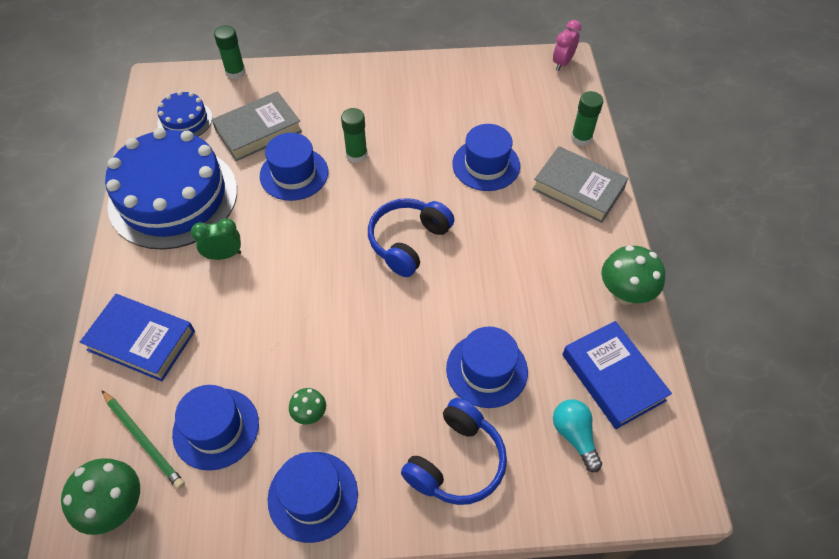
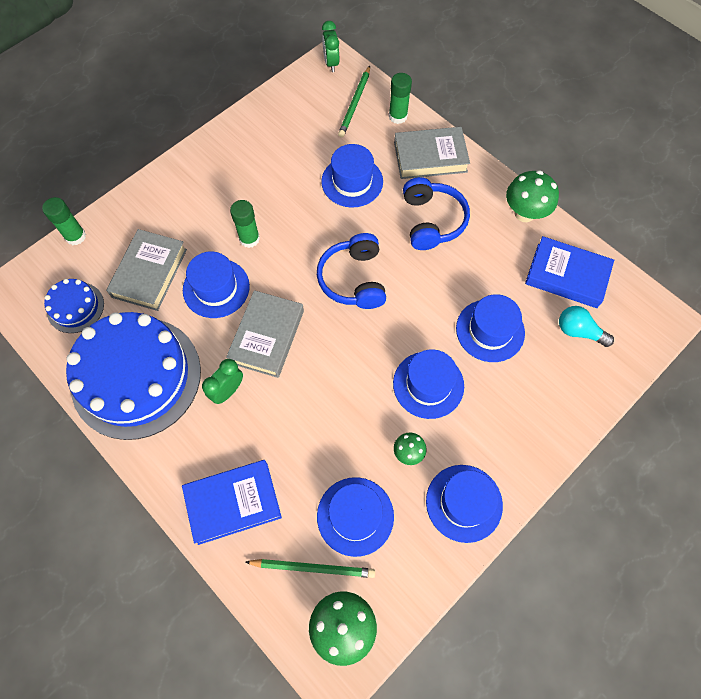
camera: 40 degrees left, 10 degrees up
(294, 236) = (267, 336): none -> grey book
(384, 372) = (428, 384): none -> blue hat
(456, 461) = (527, 405): blue headphones -> blue headphones (431, 221)
(551, 106) = (355, 103): none -> green pencil
(562, 63) = (331, 63): pink clock -> green clock

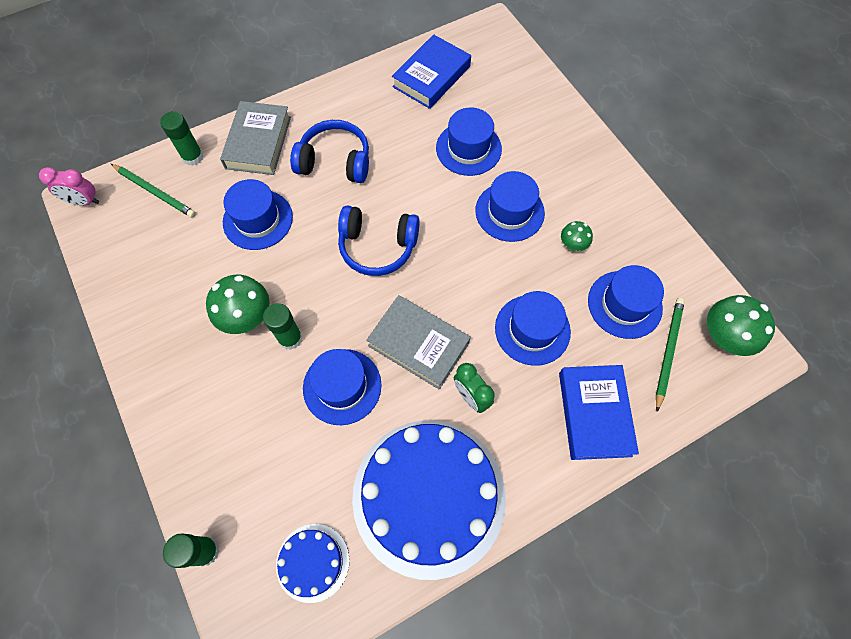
camera: 75 degrees left, 0 degrees up
(149, 273) = (295, 460): grey book -> none
(331, 63) = (84, 201): green clock -> pink clock
(464, 503) = (626, 214): blue hat -> blue hat (532, 329)
(524, 213) = (355, 86): green mushroom -> green mushroom (248, 318)
(579, 331) = (488, 85): turquoise light bulb -> none

